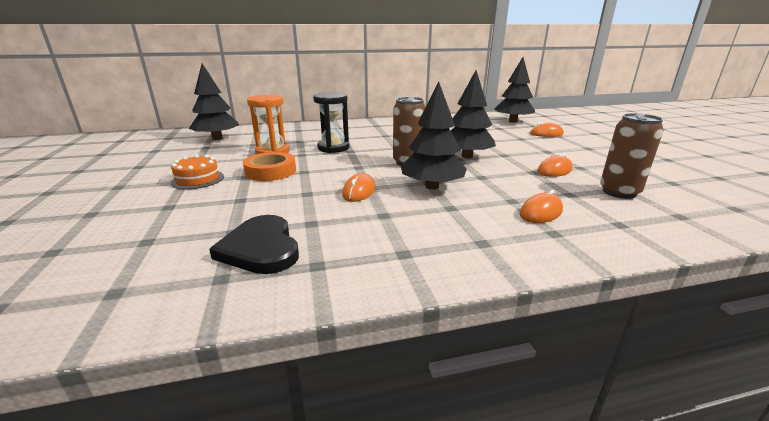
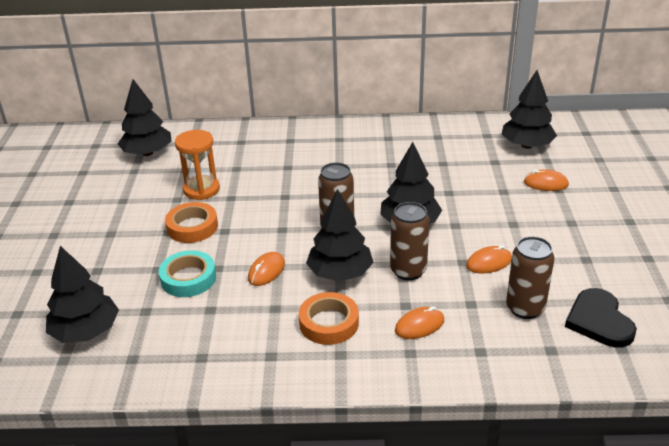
camera: 15 degrees right, 10 degrees up
(152, 258) = (86, 331): none -> black tree
(198, 179) = (123, 232): orange cake -> none
(261, 248) = (164, 333): black heart -> black heart (599, 321)
(277, 203) = (188, 278): none -> turquoise tape
(333, 148) = (268, 188): black hourglass -> none
(449, 220) = (329, 323): none -> orange tape
(492, 180) = (408, 271): none -> brown can

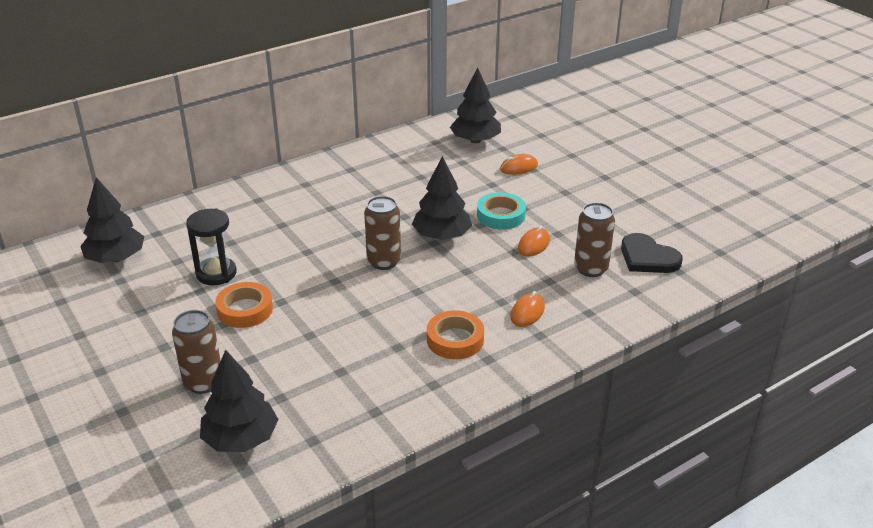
camera: 35 degrees left, 0 degrees up
(188, 278) = (291, 354): turquoise tape -> turquoise tape (501, 215)
(201, 190) = (216, 273): orange hourglass -> black hourglass
(266, 271) = (358, 320): orange mouse -> none
(340, 273) = (424, 297): black tree -> none
(408, 271) = (478, 274): brown can -> brown can (203, 382)

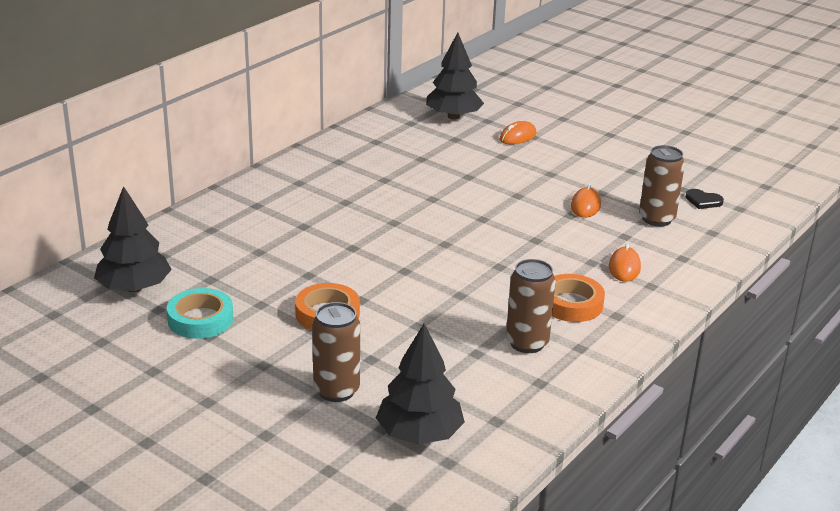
camera: 20 degrees left, 5 degrees down
(216, 273) = (266, 284): black hourglass -> none
(384, 261) = (443, 244): brown can -> brown can (527, 343)
(441, 236) = (486, 211): black tree -> none
(501, 215) = (532, 184): turquoise tape -> turquoise tape (200, 319)
(648, 257) = (703, 201): black heart -> black heart, size x0.55

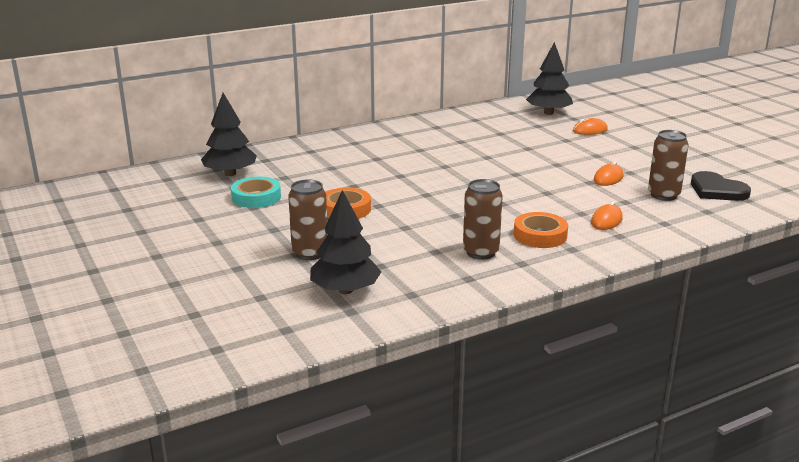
camera: 25 degrees right, 5 degrees down
(703, 201) = (717, 190): black heart -> black heart, size x1.83

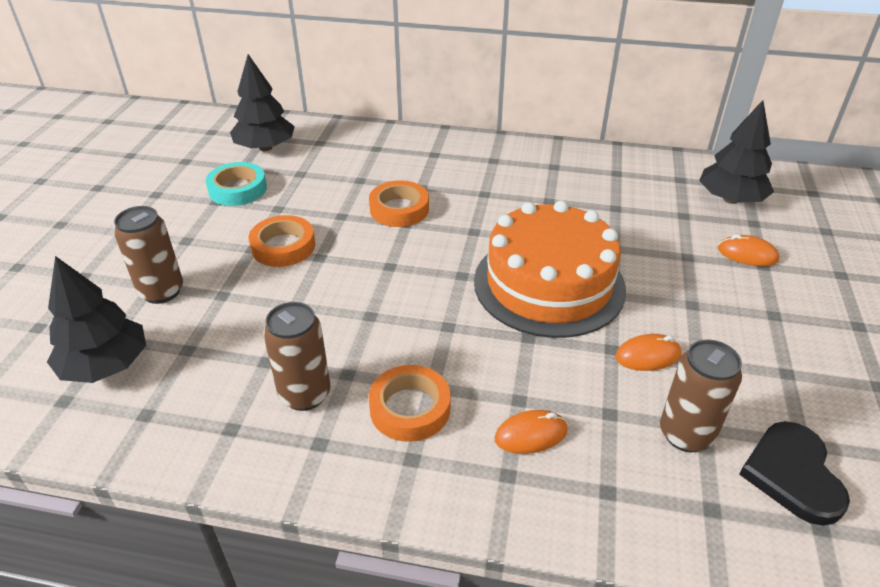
camera: 40 degrees right, 15 degrees up
(383, 171) = (399, 209): none -> orange tape
(521, 171) = (549, 284): none -> orange cake

